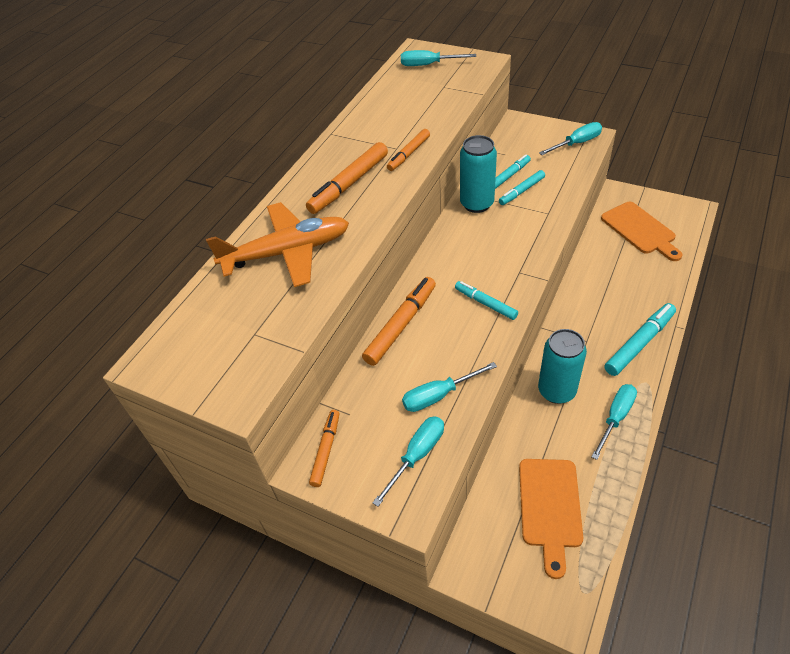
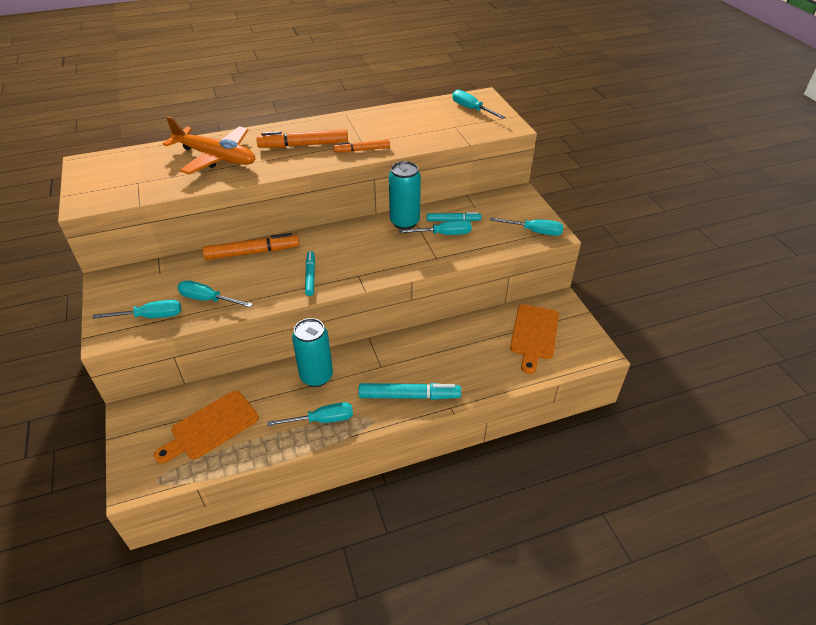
camera: 40 degrees right, 5 degrees down
(326, 450) = (124, 279): orange marker -> none
(521, 191) = (444, 234): turquoise marker -> turquoise screwdriver

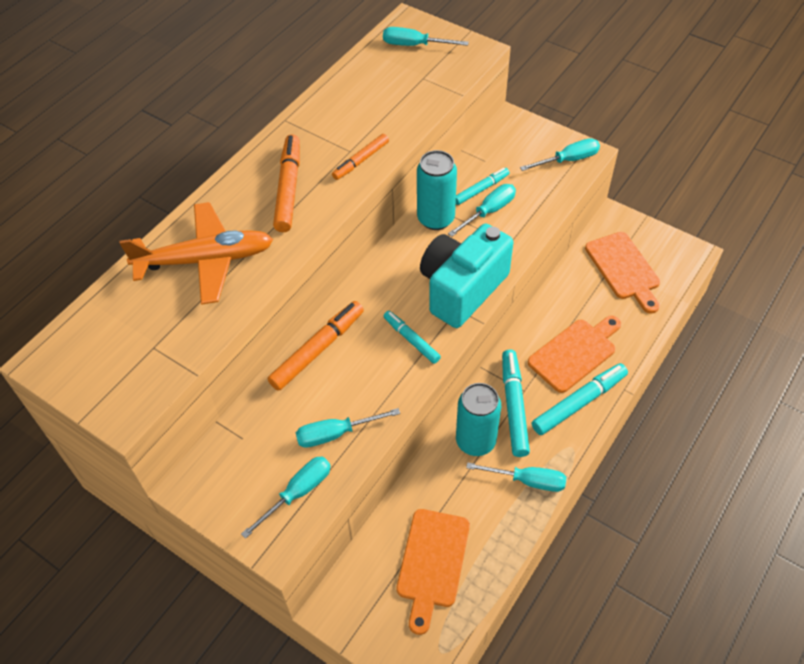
camera: 35 degrees left, 10 degrees up
(303, 145) = (288, 188): orange marker -> orange marker turned 135 degrees clockwise
(322, 420) = (527, 480): turquoise screwdriver -> turquoise screwdriver turned 60 degrees clockwise
(363, 371) = (513, 406): none -> turquoise marker
(374, 266) = (462, 289): none -> turquoise camera
(440, 365) = (574, 353): none -> orange cutting board

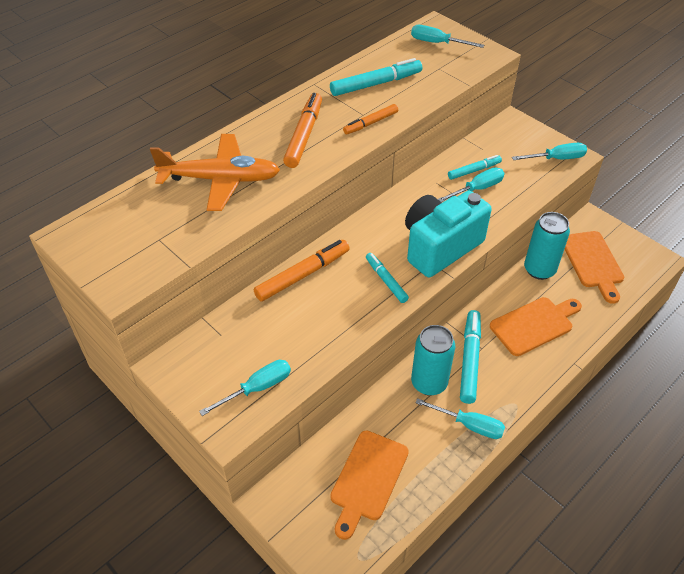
camera: 10 degrees right, 5 degrees down
(336, 434) = (302, 345): turquoise screwdriver -> none
(435, 219) = (429, 188): turquoise can -> turquoise can (539, 269)
(579, 403) = (530, 367): turquoise marker -> turquoise marker (376, 84)

